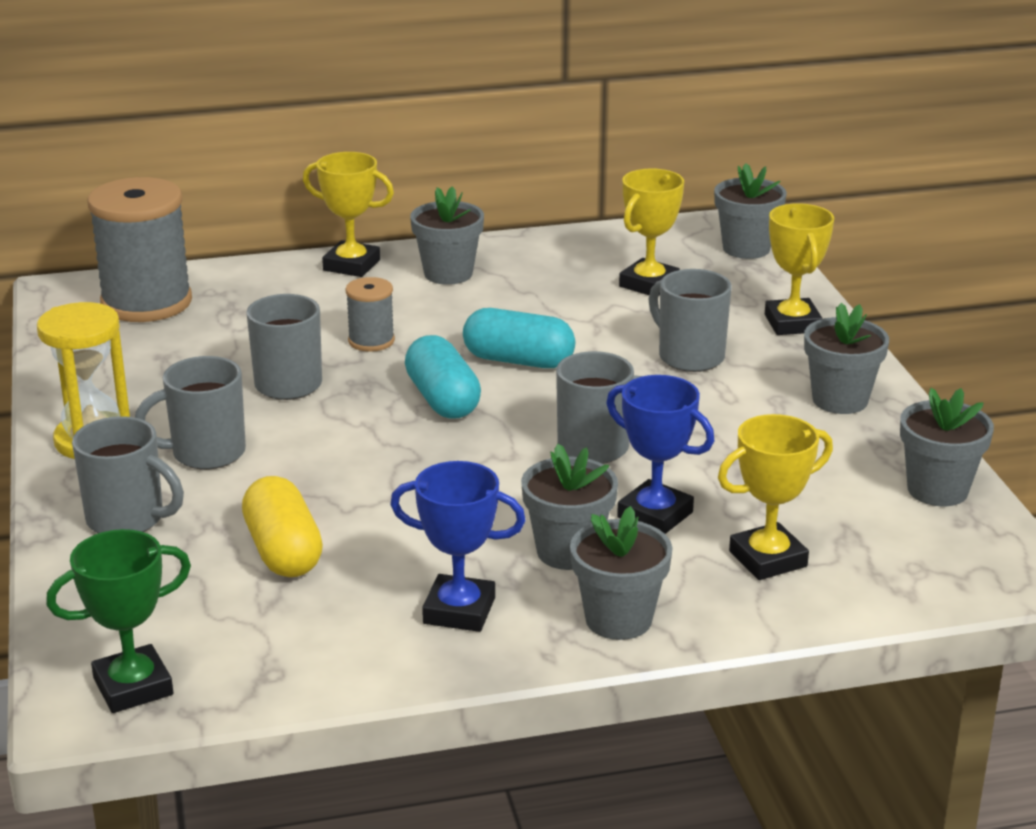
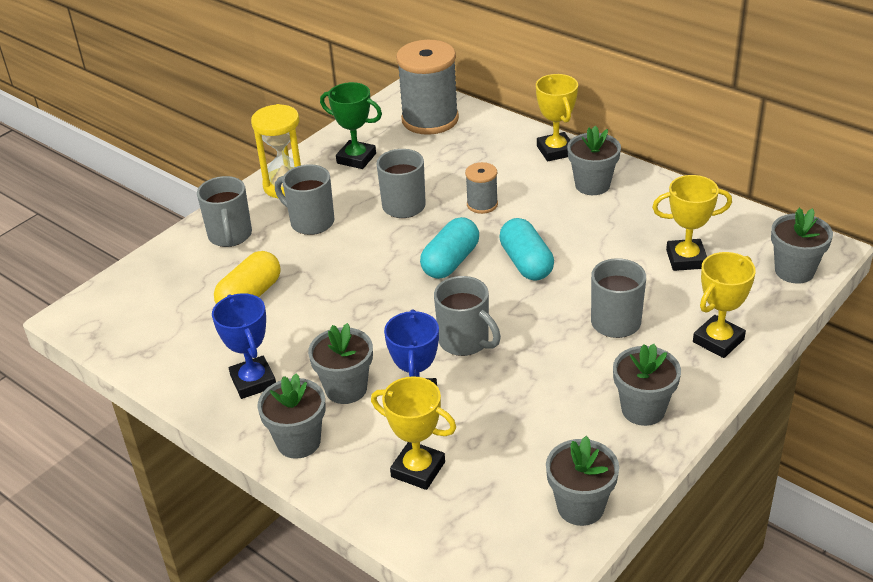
camera: 55 degrees right, 10 degrees up
(133, 687) = (102, 319): green trophy -> green trophy (356, 158)

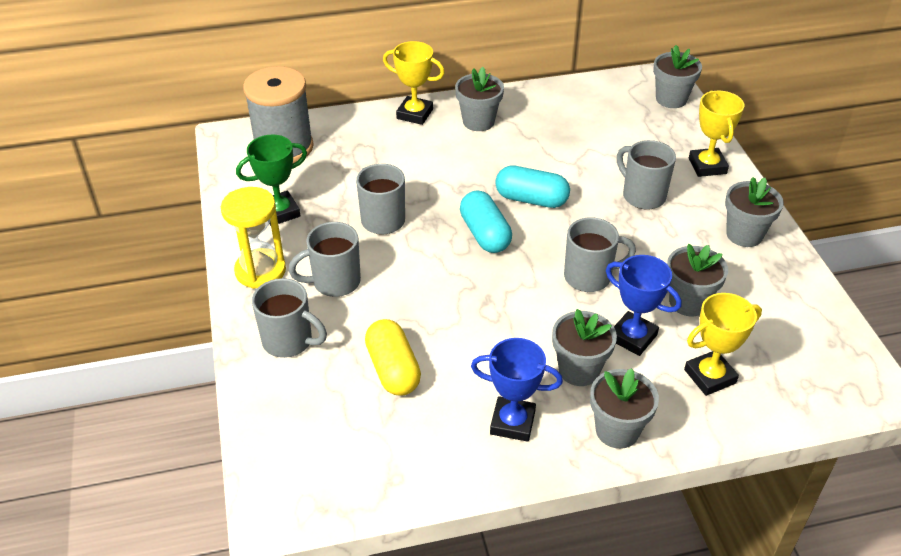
camera: 55 degrees left, 5 degrees up
(482, 204) = (433, 182): grey spool -> none
(580, 507) = (815, 315): grey flower pot -> grey flower pot (688, 302)
(686, 259) = (610, 131): yellow trophy -> none

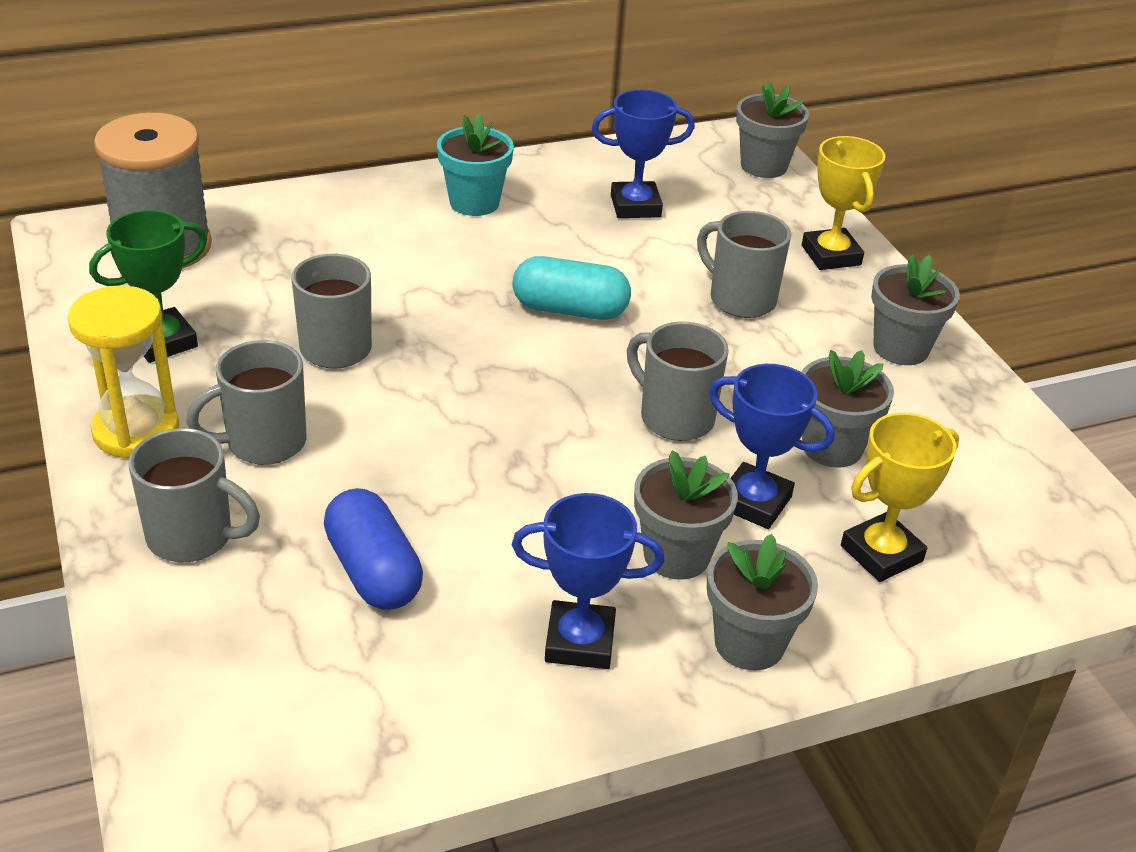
camera: 10 degrees left, 5 degrees down
(393, 369) = (373, 571): yellow capsule -> blue capsule
(414, 114) = (372, 194): yellow trophy -> none
(478, 121) = (474, 202): grey flower pot -> turquoise flower pot
(485, 234) = (502, 362): turquoise capsule -> none
(582, 127) = (635, 206): none -> blue trophy
(589, 277) = (674, 417): grey mug -> grey mug turned 120 degrees counterclockwise

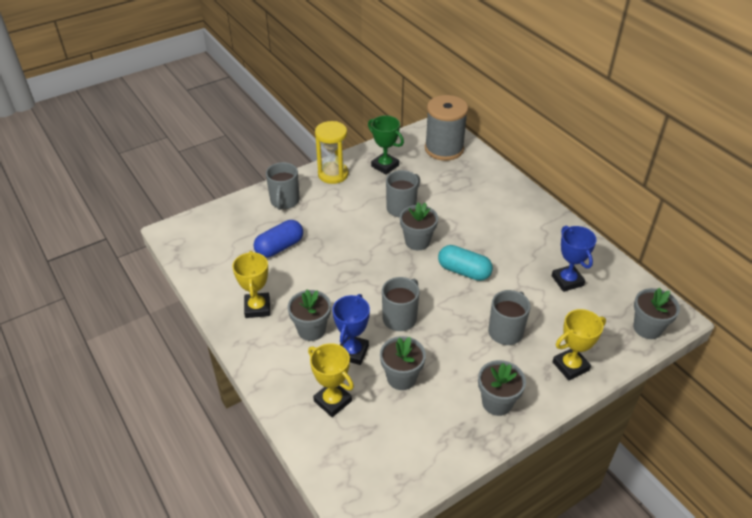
camera: 80 degrees right, 5 degrees up
(263, 443) = (338, 204): grey mug -> none
(474, 202) = (532, 225): turquoise flower pot -> none
(570, 310) = (464, 271): turquoise capsule -> turquoise capsule turned 60 degrees counterclockwise
(580, 642) = (257, 308): blue trophy -> yellow trophy
(749, 643) = (267, 358): grey flower pot -> grey flower pot (417, 241)

